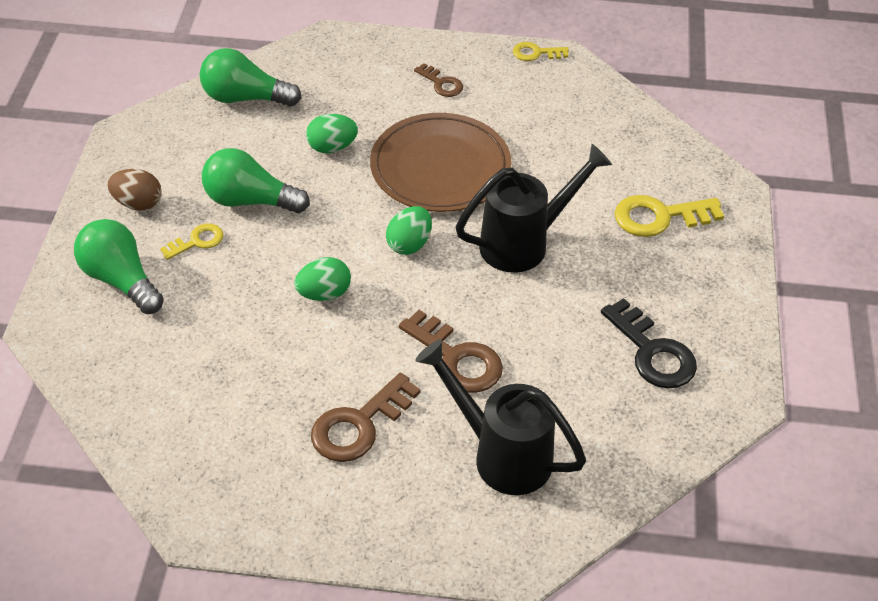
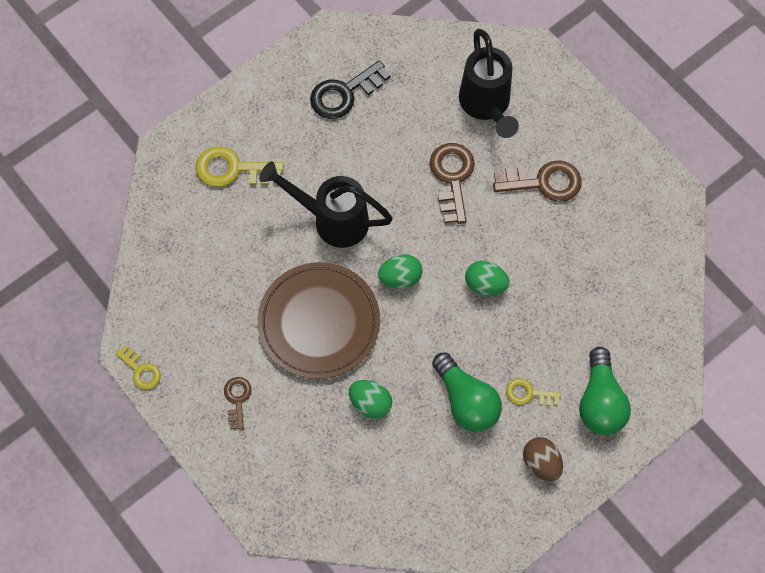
camera: 135 degrees left, 20 degrees up
(245, 98) = (385, 509): green light bulb -> none
(652, 352) = (344, 94): black key -> black key turned 135 degrees counterclockwise
(659, 217) = (232, 169): yellow key -> yellow key turned 150 degrees clockwise

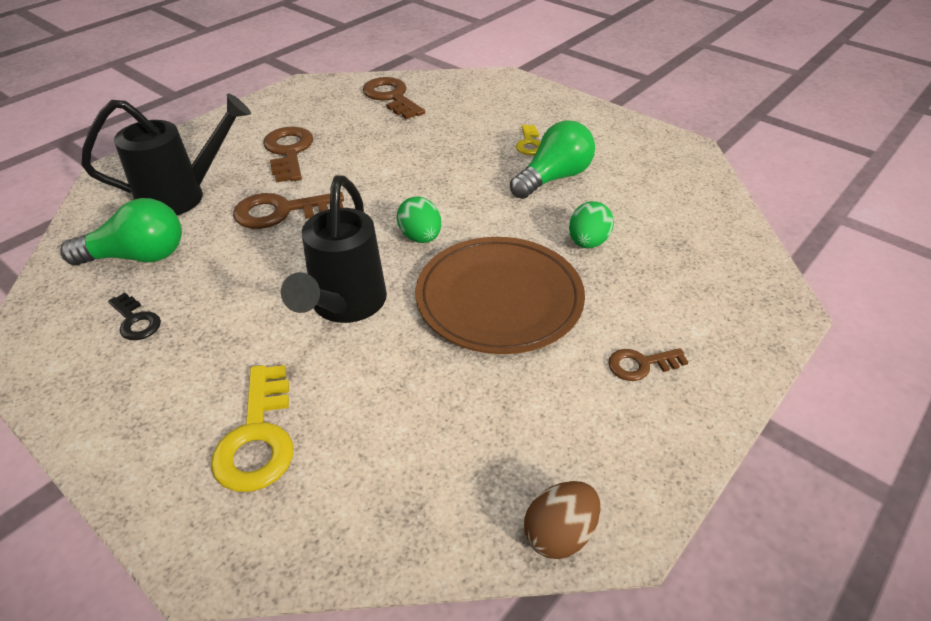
camera: 100 degrees left, 25 degrees down
(141, 370) = (653, 500): yellow key -> none
(344, 94) = (136, 321): black key -> black key, size x0.58
(485, 284) = (416, 177): green egg -> none
(541, 463) = (595, 132): brown egg -> brown egg (559, 534)
(600, 401) = (520, 108): green light bulb -> green light bulb (138, 256)
(638, 277) = (391, 97): none -> brown key

